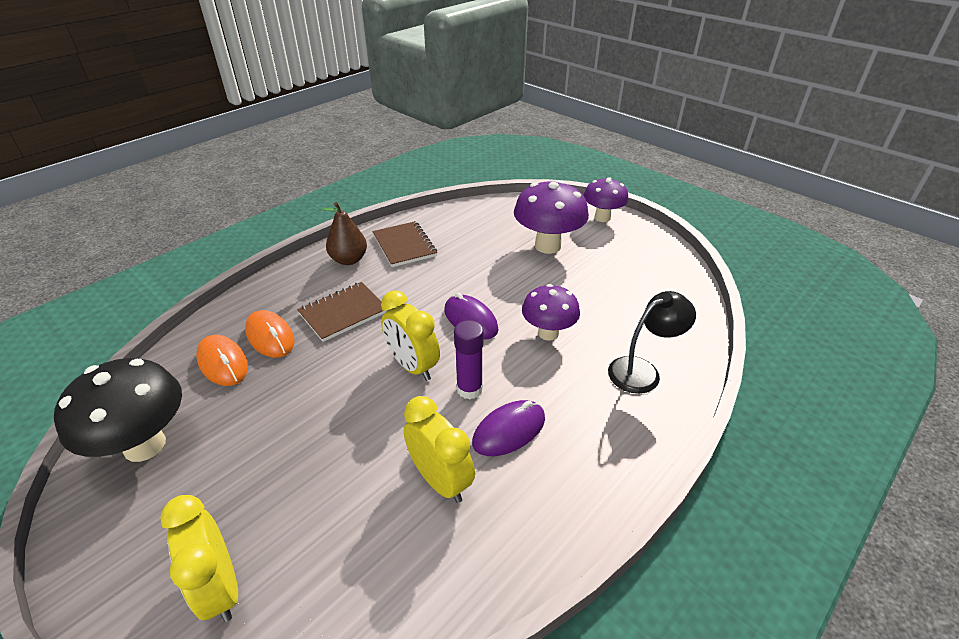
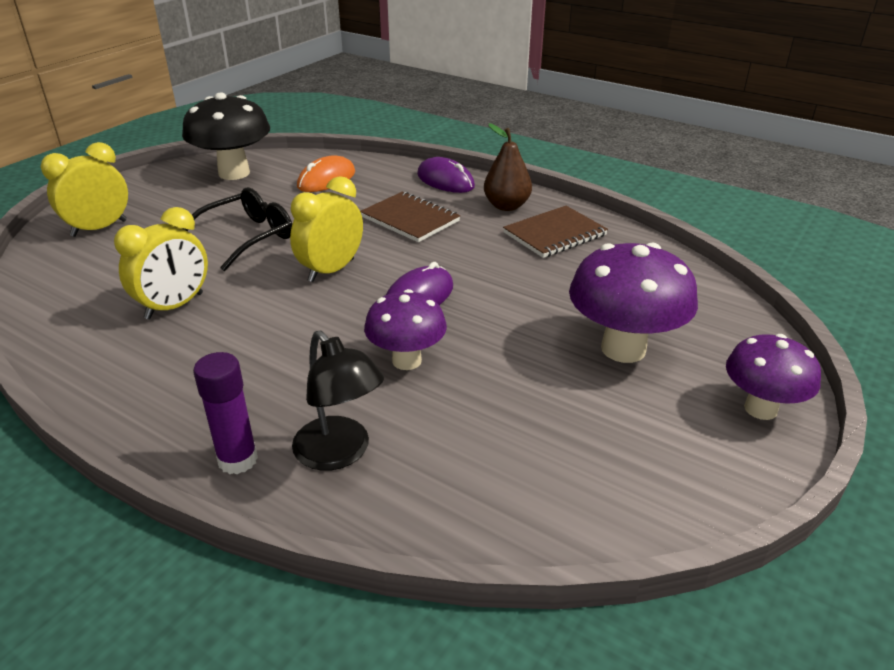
camera: 80 degrees right, 5 degrees down
(270, 337) = (365, 191): orange mouse -> none
(322, 427) = (247, 237): none -> black glasses
(469, 389) = (297, 309): purple glue stick -> purple glue stick (238, 460)
(509, 430) = (234, 341): purple mouse -> purple mouse (445, 181)

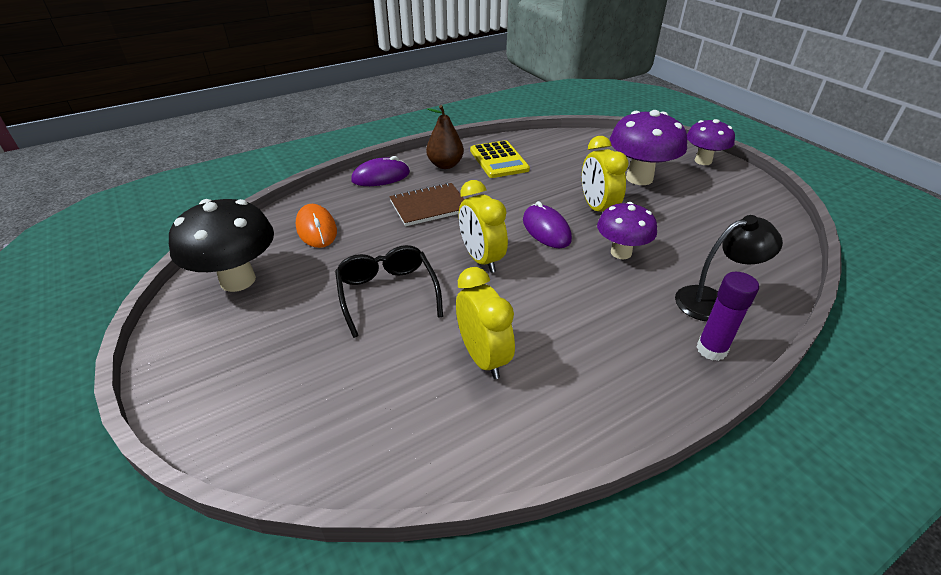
camera: 65 degrees left, 5 degrees up
(99, 228) = (269, 401): yellow clock -> yellow clock (597, 208)
(554, 234) = (499, 160): brown notebook -> yellow calculator

